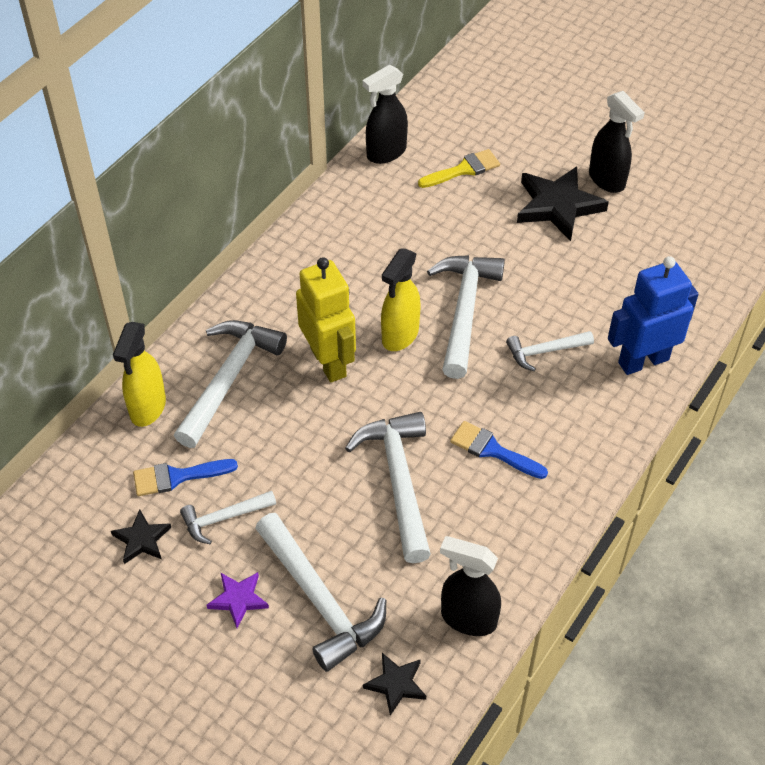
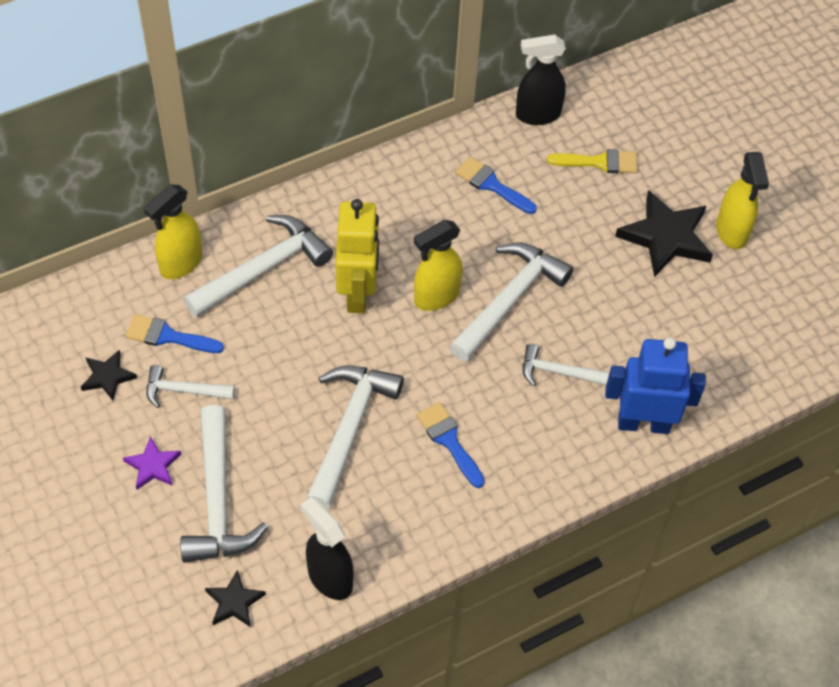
camera: 25 degrees right, 5 degrees up
(385, 224) = (491, 185): none -> blue brush
(607, 180) = (731, 232): black spray bottle -> yellow spray bottle

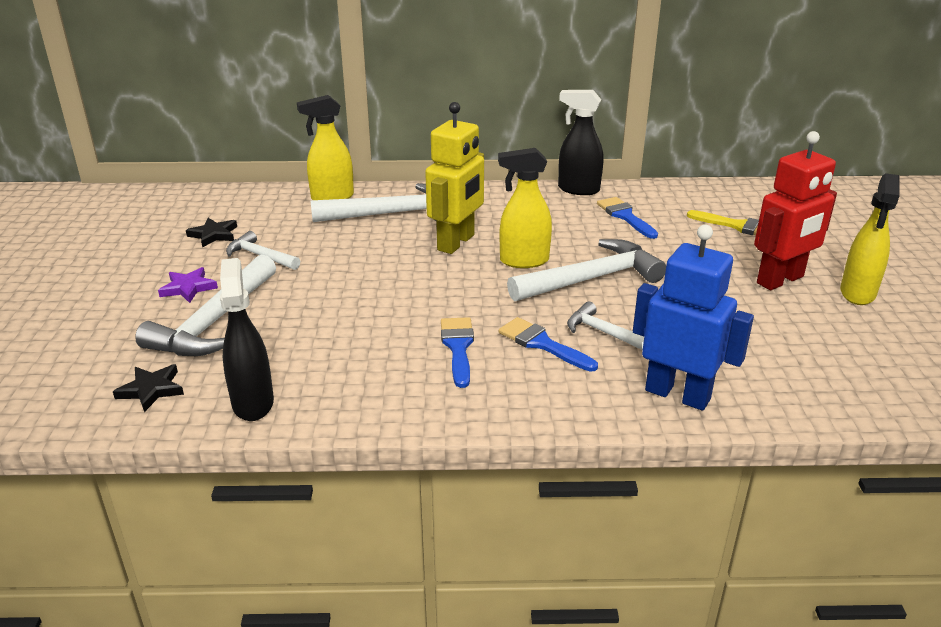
camera: 30 degrees right, 25 degrees down
(168, 336) = (282, 227): blue brush -> blue brush (542, 344)
(349, 428) = (372, 313): white hammer -> none
(537, 115) = (694, 192): black spray bottle -> black spray bottle (578, 189)
(665, 237) = (780, 280): black star -> red robot

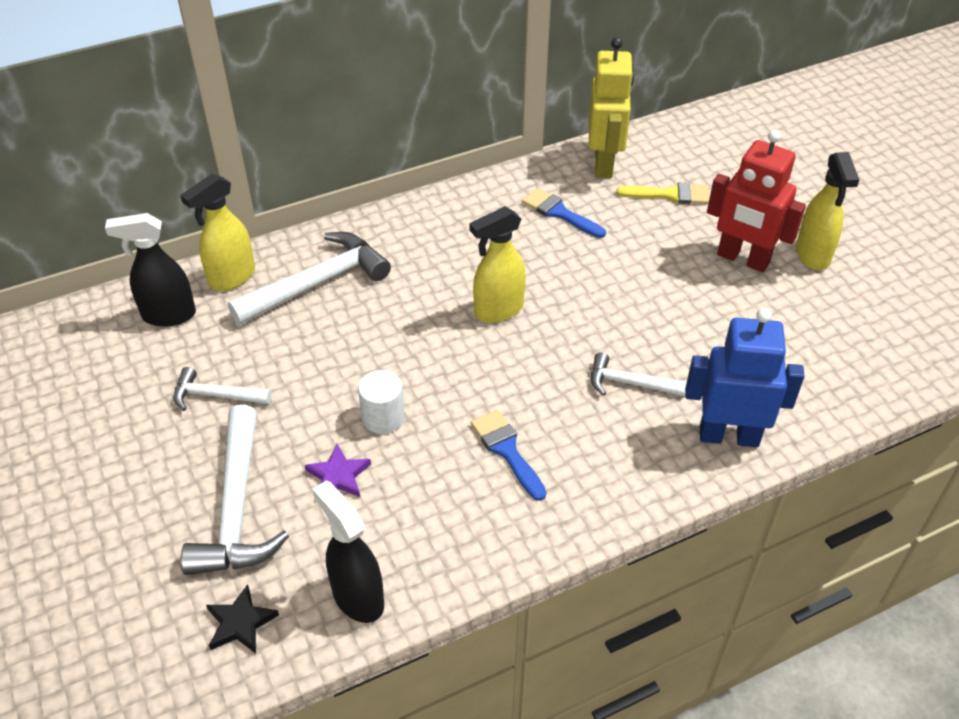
camera: 25 degrees left, 15 degrees up
(188, 288) = (169, 471): purple star -> purple star (338, 476)
(213, 235) = (135, 381): black star -> none
(373, 300) = (383, 418): none -> white cylinder
(456, 243) = (415, 306): yellow robot -> yellow robot (604, 164)
(542, 344) = (580, 417): blue brush -> none
(578, 189) = (490, 185): black spray bottle -> black spray bottle (168, 315)
(591, 279) = (577, 314): white hammer -> none
(780, 280) = (742, 259): red robot -> red robot turned 90 degrees clockwise

